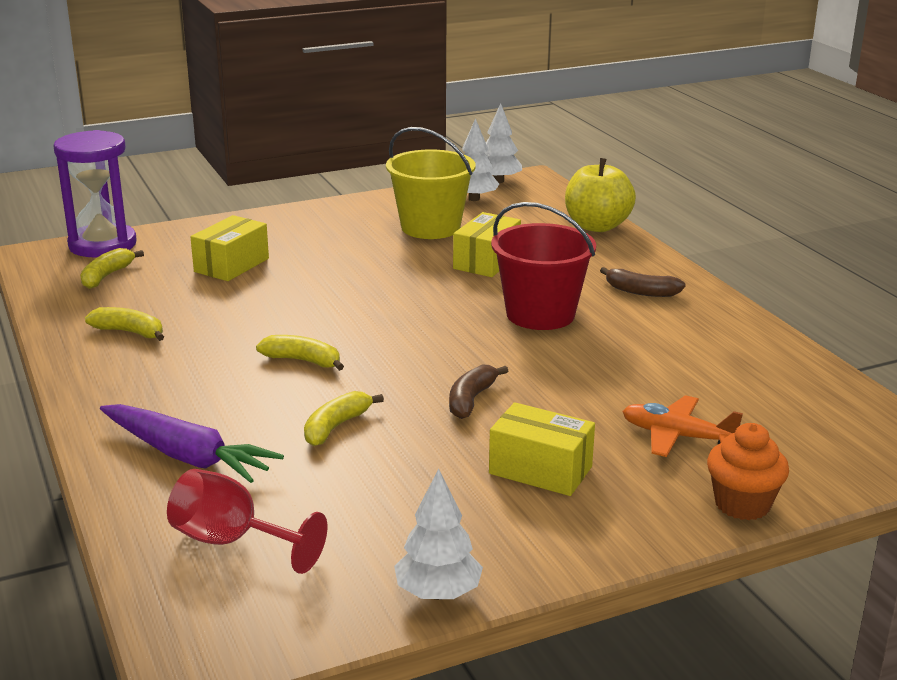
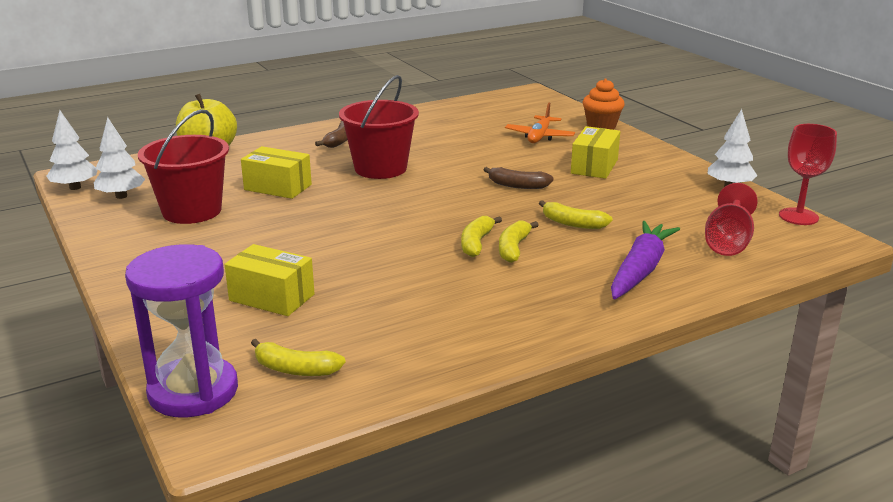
camera: 95 degrees left, 0 degrees up
(130, 332) = (438, 329): yellow banana -> yellow banana (513, 248)
(295, 640) = (798, 216): none -> red goblet
(430, 227) = (192, 211): yellow bucket -> red bucket

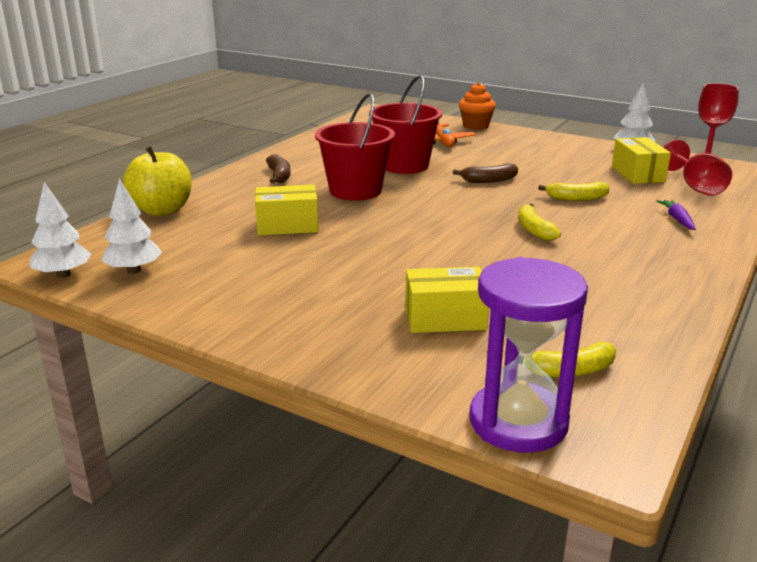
camera: 30 degrees left, 0 degrees up
(192, 211) = (236, 266): red bucket -> red bucket (404, 165)
(513, 248) = (567, 226): yellow banana -> none
(594, 166) = (520, 155): yellow box -> yellow box (637, 174)
(640, 270) = (677, 219): purple carrot -> purple carrot, size x0.51

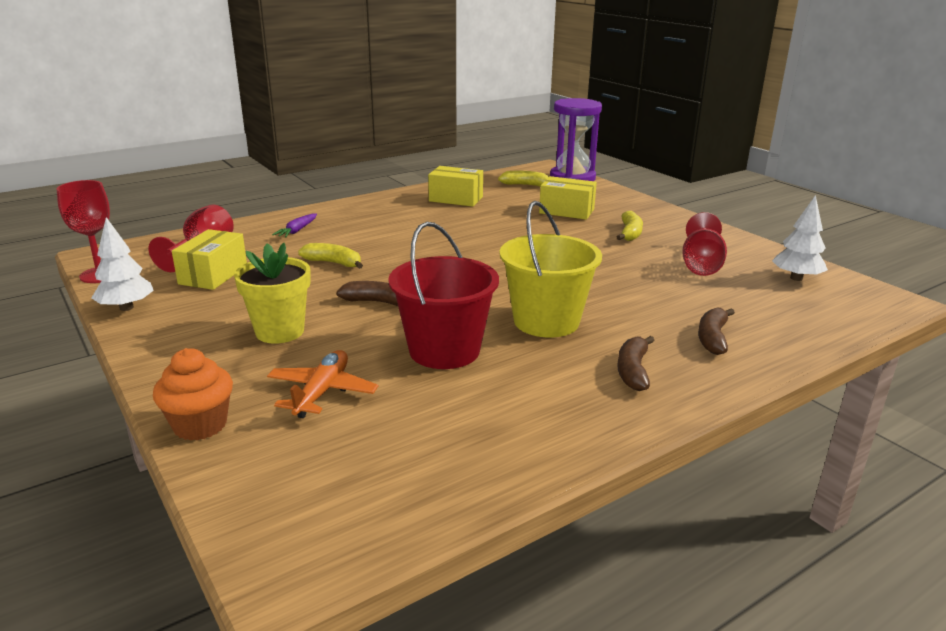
camera: 155 degrees left, 0 degrees up
(63, 275) = (862, 286): white tree -> none
(162, 210) = (794, 342): yellow apple -> none
(226, 202) = (712, 338): none -> brown banana
(238, 266) = (701, 265): none -> red goblet
(287, 226) = (647, 292): yellow box -> yellow box (456, 199)
(355, 191) = (546, 321): red bucket -> yellow bucket
(516, 156) = (280, 331): none -> yellow flower pot
(534, 230) = (425, 245): yellow banana -> yellow banana (630, 233)

